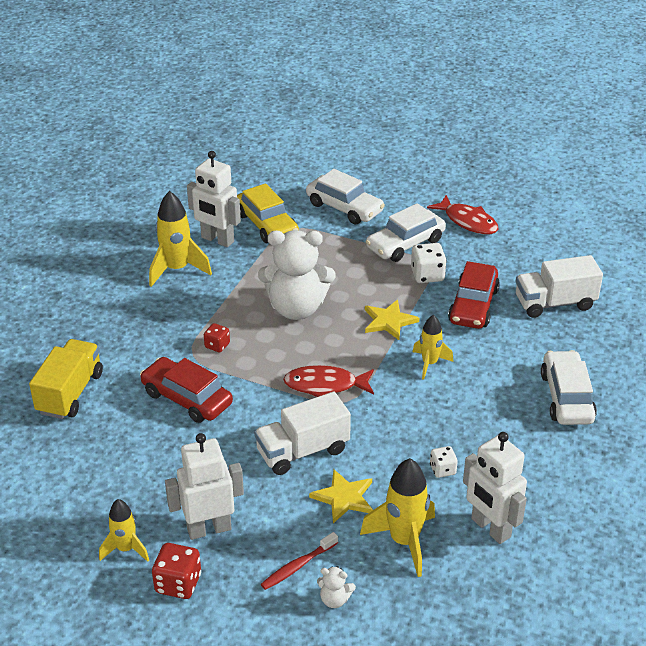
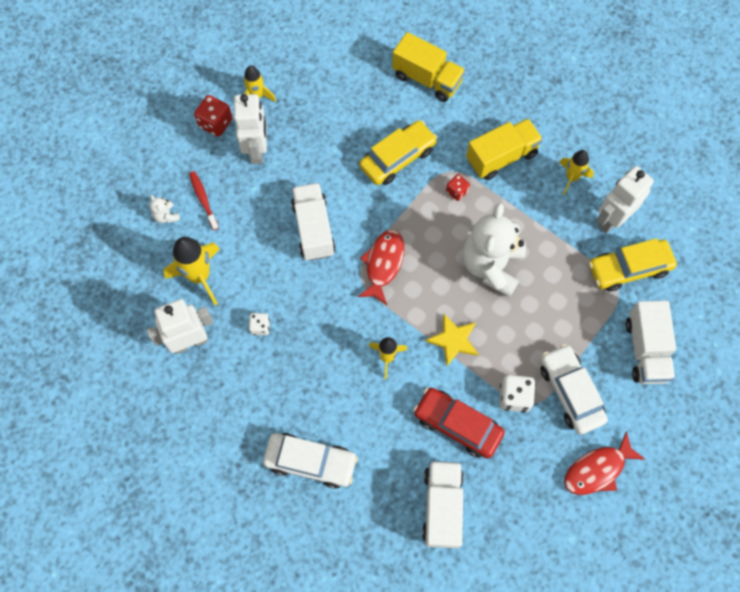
camera: 105 degrees right, 30 degrees up
(164, 320) = (501, 157): none -> yellow truck
(177, 269) = (571, 178): yellow rocket -> yellow rocket, size x0.62
(187, 398) = (397, 158): red car -> yellow car
(334, 599) = (166, 216): white teddy bear -> white teddy bear turned 60 degrees counterclockwise
(344, 208) = (645, 350): white car -> white truck
(344, 498) = (256, 246): yellow star -> none

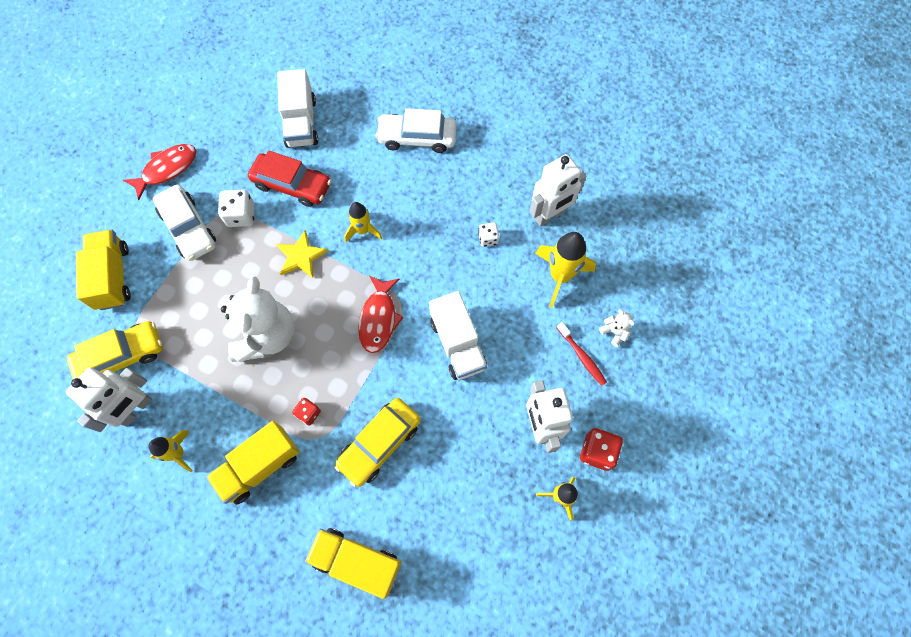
camera: 170 degrees right, 0 degrees up
(645, 350) = (113, 277): white truck -> yellow truck

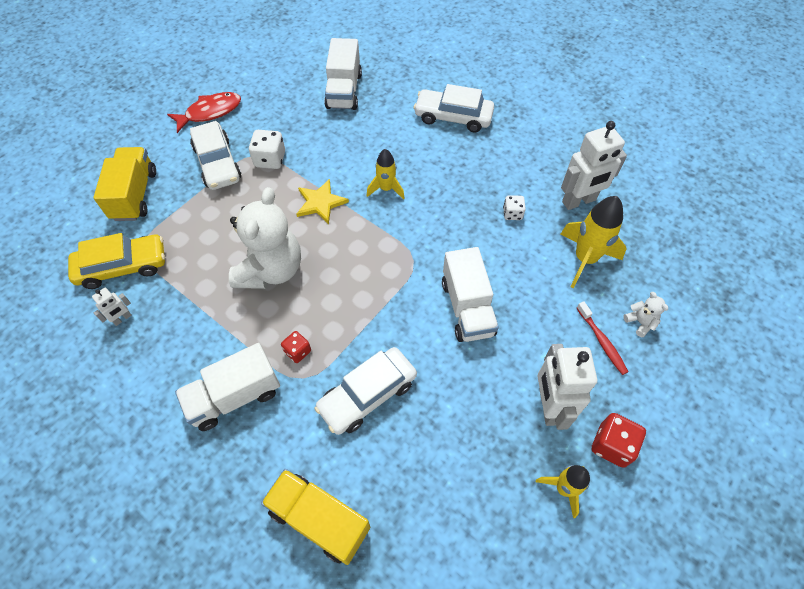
camera: 10 degrees right, 10 degrees down
(136, 409) = (122, 318): white robot -> white robot, size x0.48
(178, 453) = (153, 369): yellow rocket -> none
(259, 466) = (234, 396): yellow truck -> white truck
(292, 185) = (325, 140): red car -> none
(379, 319) = (388, 271): red fish -> none
(379, 443) = (367, 395): yellow car -> white car

